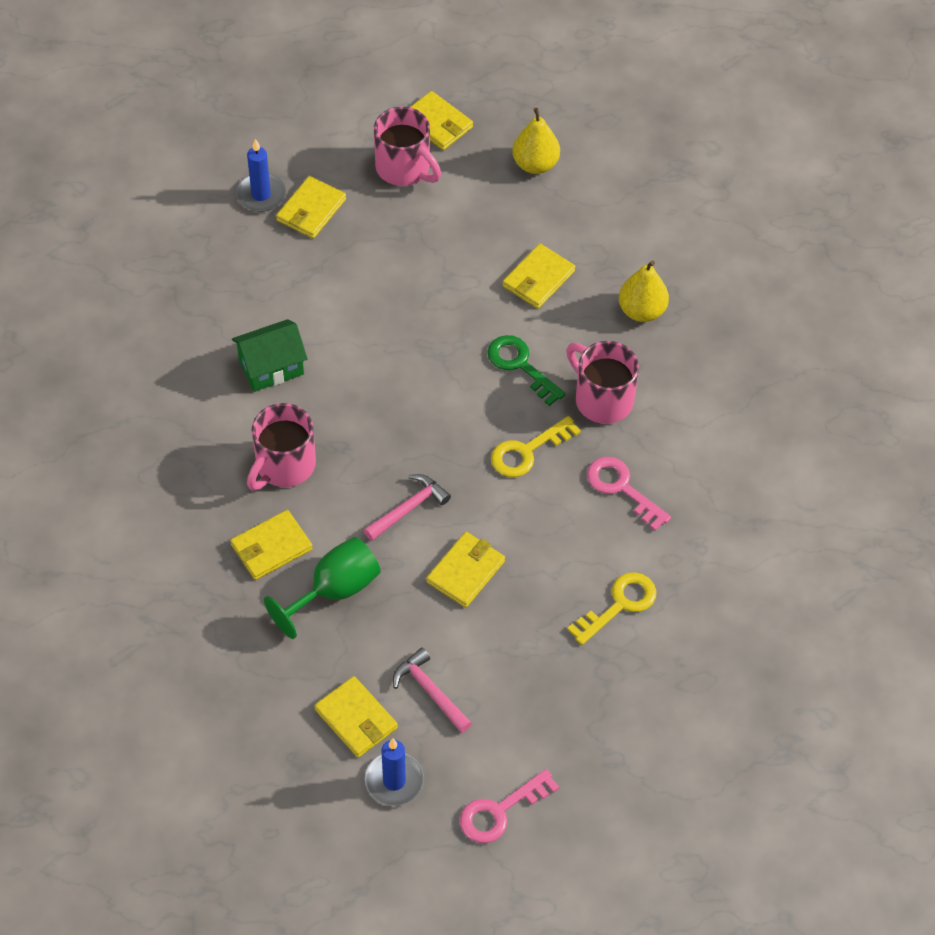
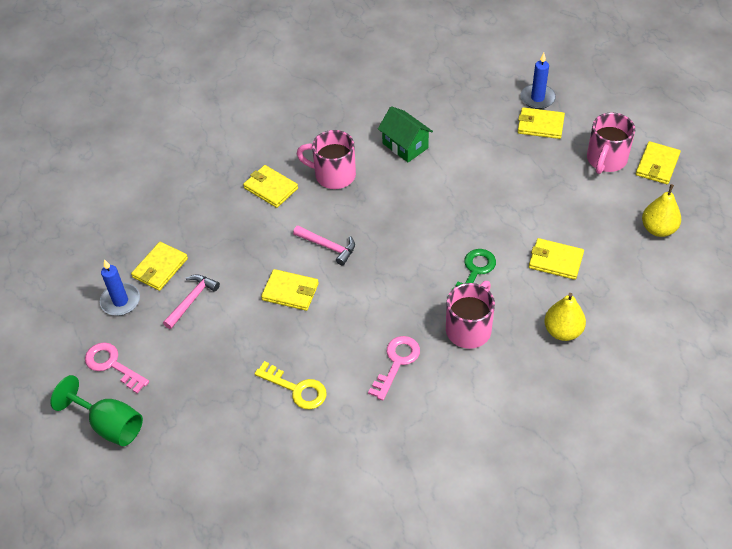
camera: 75 degrees right, 5 degrees down
(334, 591) = (250, 228): green goblet -> green goblet (110, 425)
(527, 451) = (403, 297): yellow key -> none

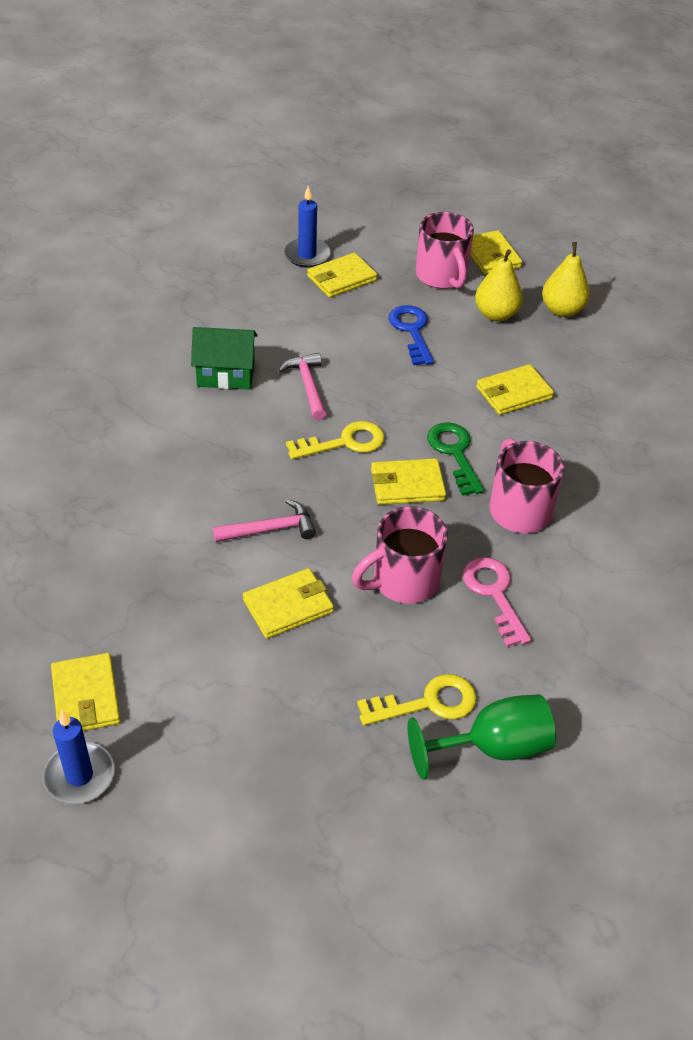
camera: 50 degrees left, 5 degrees down
(110, 425) = (257, 935): green goblet -> green goblet (493, 747)
(112, 365) = (167, 861): pink key -> none
(192, 300) = (177, 703): pink hammer -> pink hammer (308, 386)
(270, 188) = (120, 511): yellow wallet -> yellow wallet (407, 485)
(333, 175) = (181, 451): pink mug -> pink mug (403, 581)
(421, 225) = (344, 442): none -> yellow key
(542, 184) = (412, 331): none -> blue key
(562, 331) = (601, 452): yellow pear -> yellow pear (496, 314)

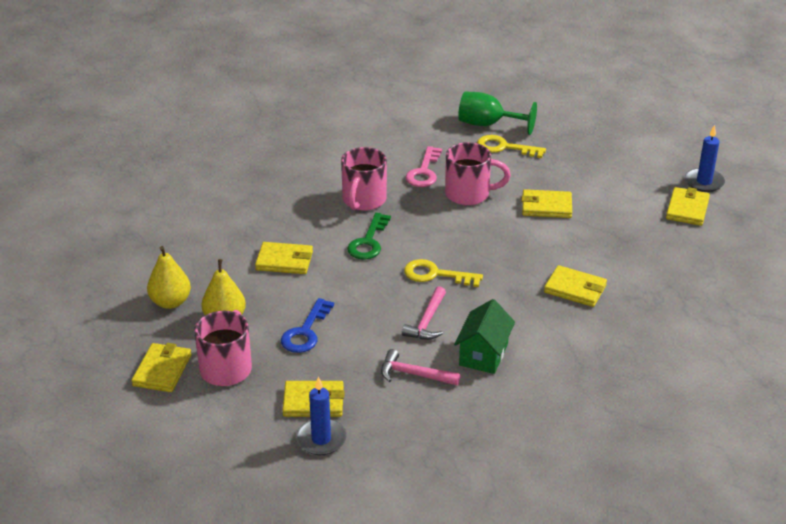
camera: 145 degrees left, 10 degrees down
(226, 374) = (483, 354): green house -> green house turned 75 degrees clockwise
(270, 529) = (528, 245): pink hammer -> pink hammer (414, 374)
(407, 485) = (418, 236): yellow wallet -> yellow wallet (575, 289)

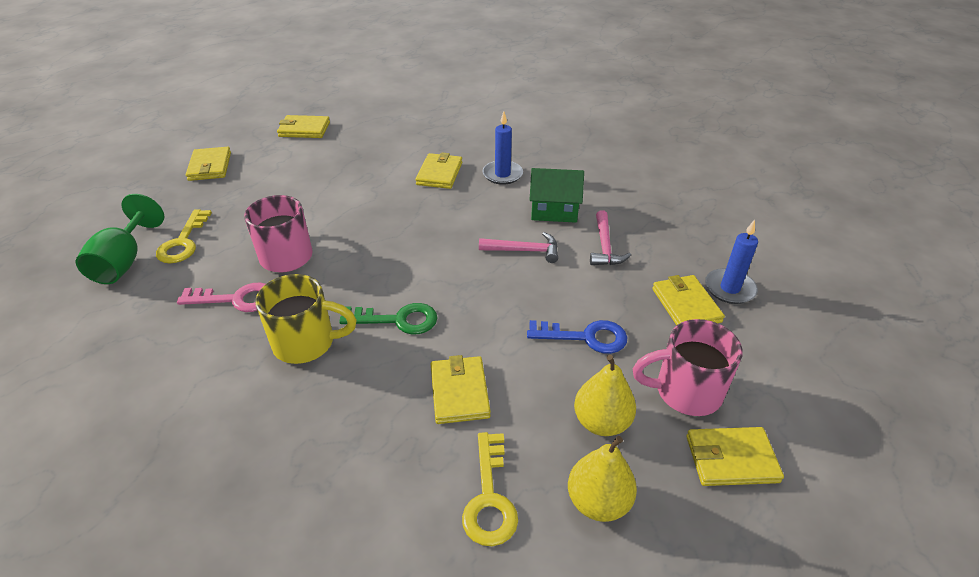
camera: 105 degrees left, 5 degrees up
(363, 200) = (306, 343): pink mug -> yellow mug
(435, 274) = (445, 257): yellow key -> yellow key (489, 498)
(546, 206) = (307, 201): yellow wallet -> yellow wallet (210, 166)
(704, 182) = (260, 124): blue candle -> blue candle (502, 174)

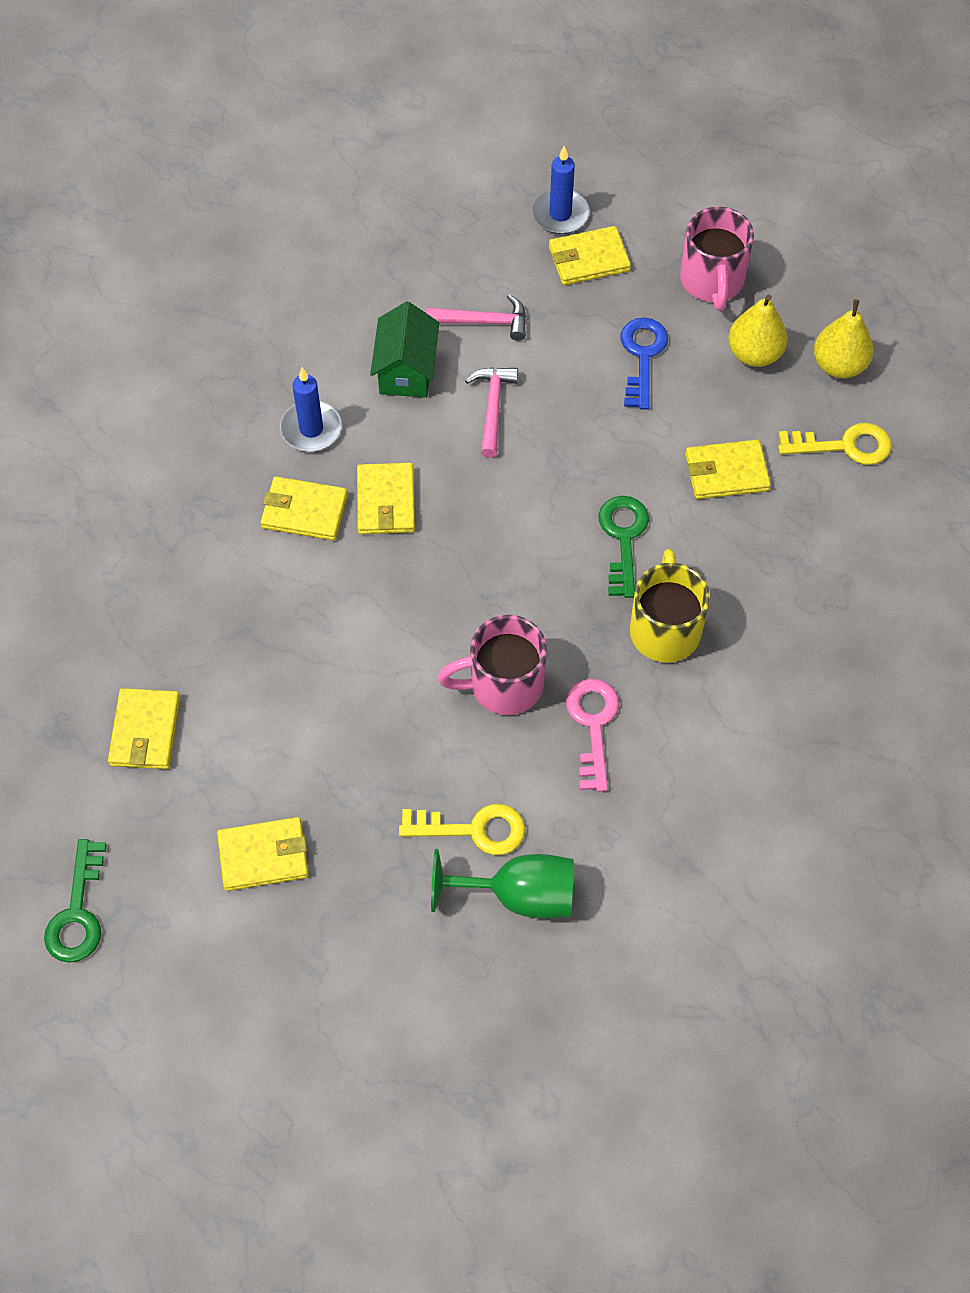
camera: 90 degrees left, 20 degrees up
(209, 117) = (77, 912): none -> green key
(731, 459) = (786, 262): yellow wallet -> yellow wallet (386, 501)

